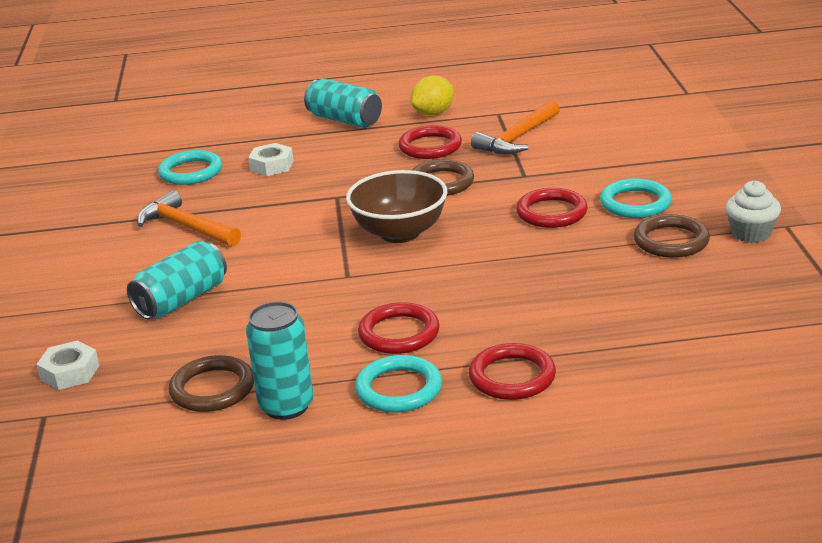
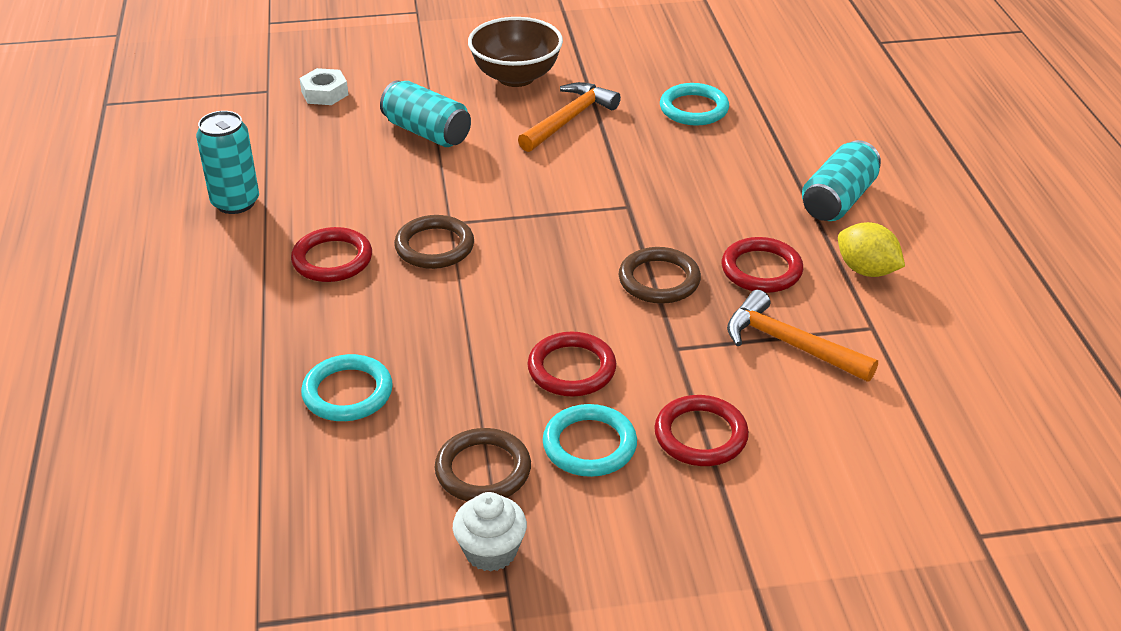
camera: 85 degrees right, 10 degrees up
(212, 389) = (275, 163): brown ring -> brown ring (434, 246)
(272, 166) = (708, 158): white nut -> none
(399, 389) = (238, 262): turquoise ring -> turquoise ring (347, 392)
(400, 233) = (536, 253): brown bowl -> brown bowl (516, 77)
(512, 377) = (232, 331): red ring -> red ring (700, 435)

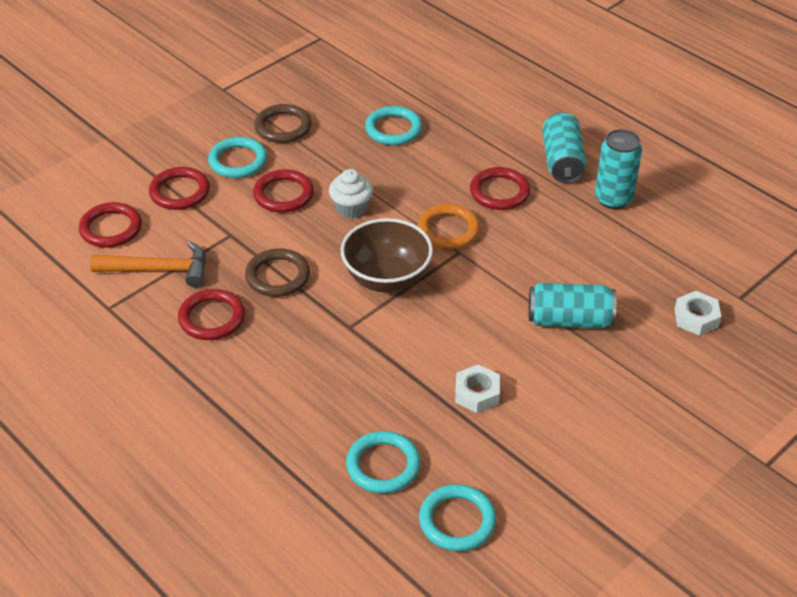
camera: 145 degrees right, 5 degrees up
(434, 246) = (448, 230): brown ring -> orange ring
(491, 551) = (246, 99): white cupcake -> white cupcake (351, 208)
(516, 77) = (573, 421): brown bowl -> brown bowl (387, 278)
(569, 119) = (477, 393): orange hammer -> white nut
(669, 64) = (457, 521): none -> turquoise ring
(823, 424) = (111, 228): none -> red ring
(838, 200) = (189, 415): turquoise can -> turquoise can (562, 161)
(866, 270) = (133, 354): yellow lemon -> none

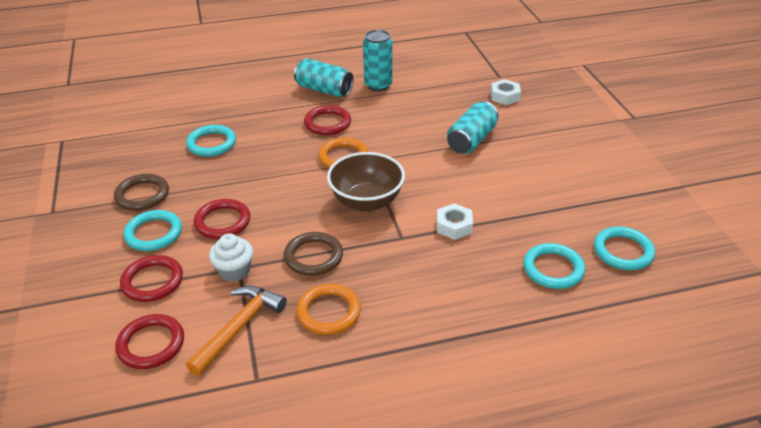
camera: 60 degrees left, 5 degrees down
(212, 318) = (329, 312): red ring -> orange ring
(351, 208) = (275, 192): white cupcake -> white cupcake (234, 271)
(477, 393) = (511, 201): white nut -> white nut (454, 226)

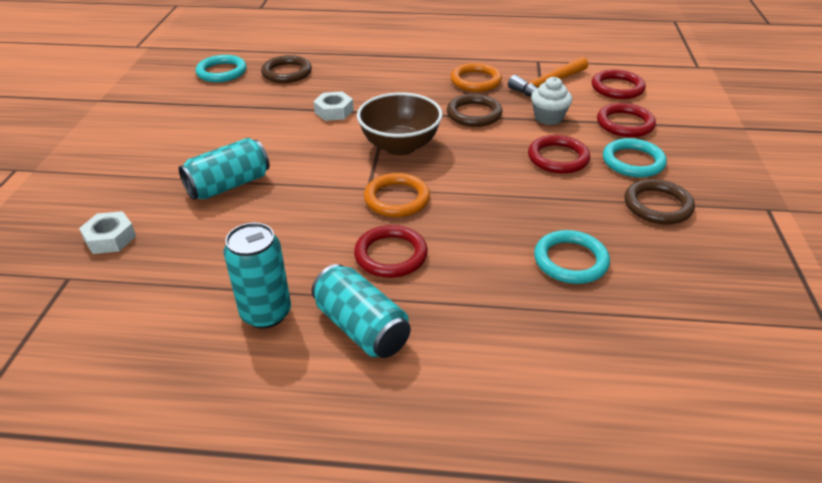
camera: 160 degrees left, 0 degrees up
(553, 269) = (287, 73): turquoise ring -> brown ring

